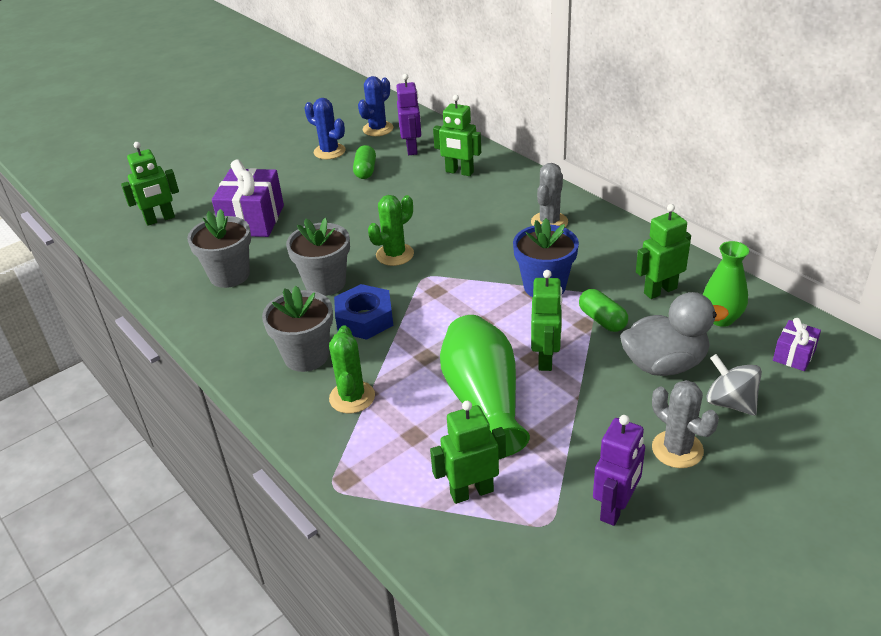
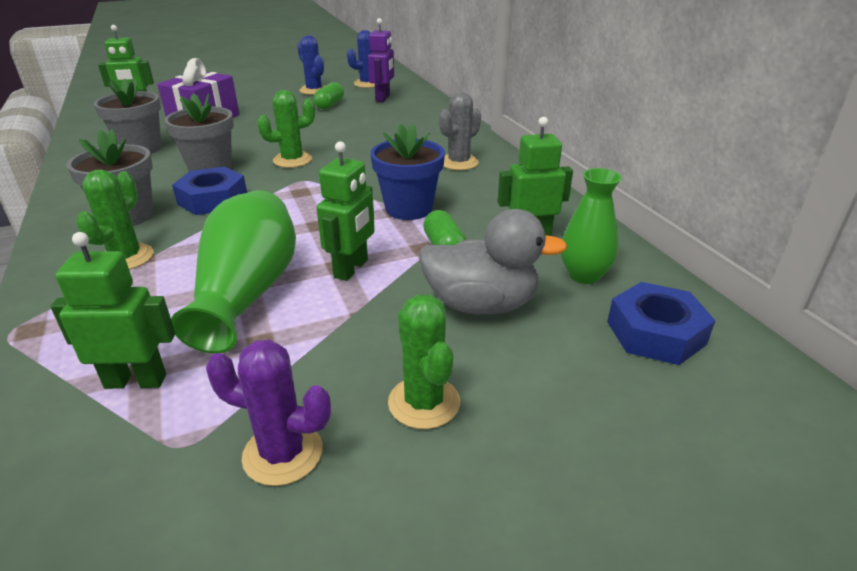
camera: 15 degrees right, 5 degrees down
(459, 172) = (408, 117): green robot -> none
(615, 508) = (283, 453): purple robot -> purple cactus
(677, 449) = (424, 402): grey cactus -> green cactus
(730, 402) = (535, 365): grey spinning top -> none
(794, 355) = (655, 333): purple gift -> blue nut

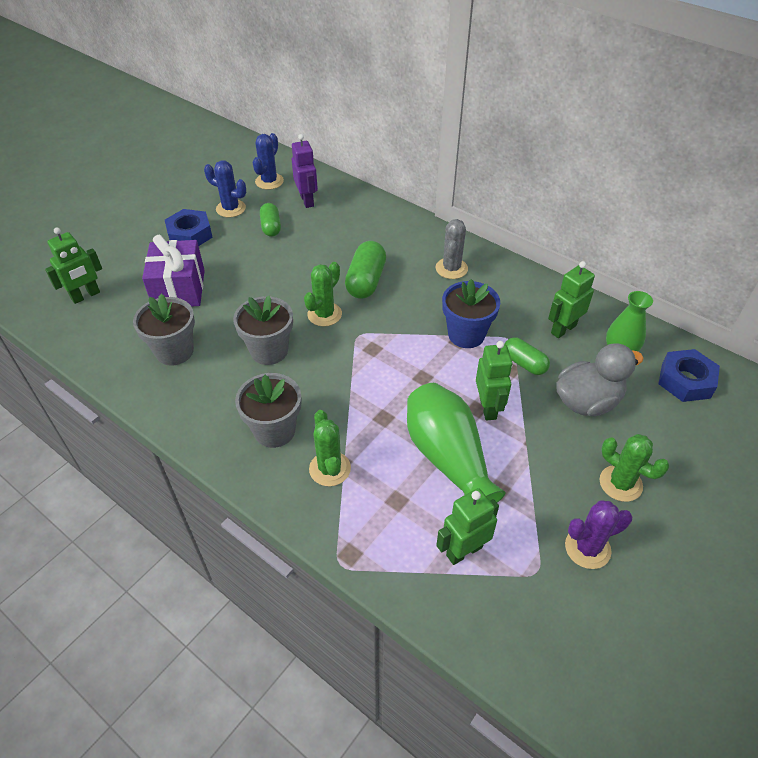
camera: 30 degrees left, 15 degrees up
(213, 199) = (317, 384): blue nut -> blue nut (190, 234)
(362, 150) = (366, 281): none -> green capsule

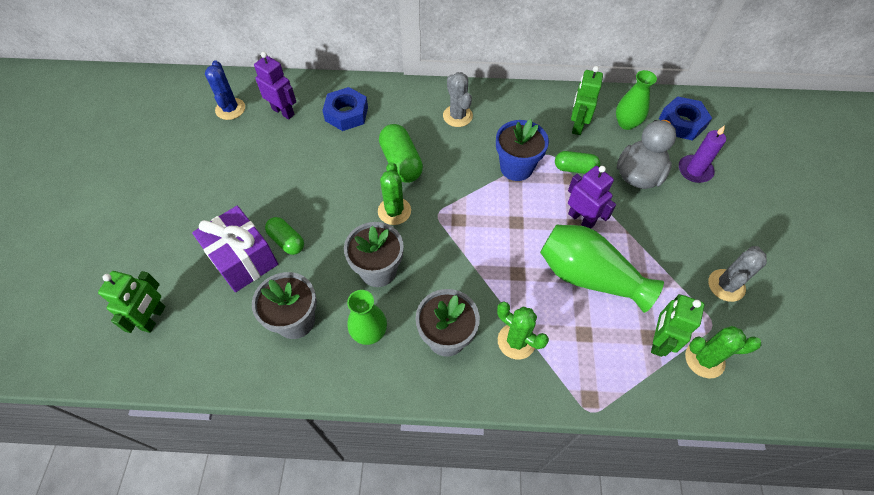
camera: 35 degrees left, 10 degrees up
(190, 234) = (202, 200): blue nut -> blue nut (346, 114)
(219, 391) = (369, 333): none -> green vase
(231, 208) = (218, 154): blue cactus -> none
(271, 227) = (273, 153): green capsule -> green capsule (287, 241)
(488, 408) = (581, 219): green robot -> purple robot
(587, 548) = (726, 285): purple cactus -> grey cactus
(620, 483) = (706, 225): green cactus -> green cactus (704, 359)
(657, 429) = (695, 170): none -> purple candle

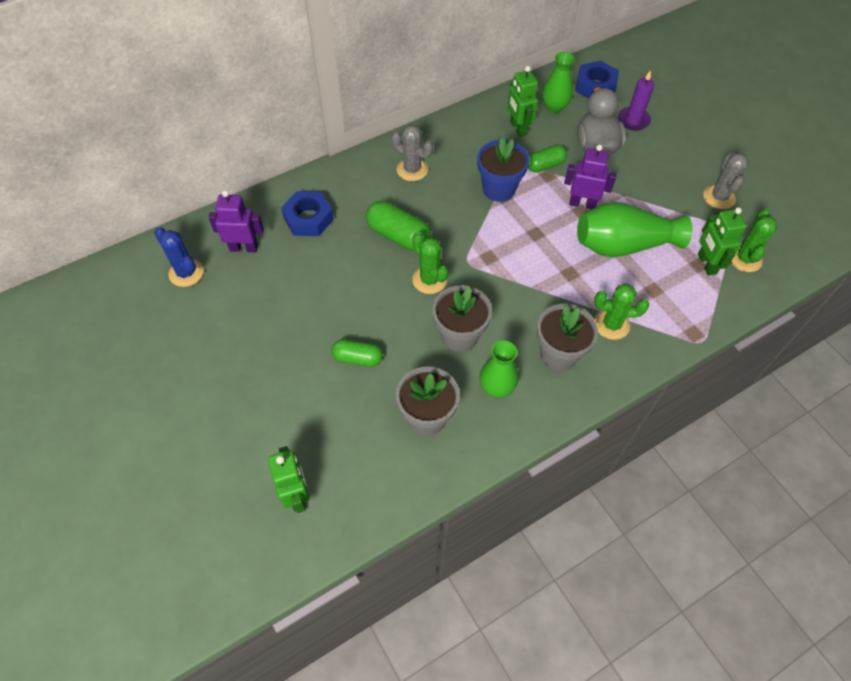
camera: 35 degrees left, 0 degrees up
(243, 259) = (332, 397): purple gift -> none
(704, 359) = (744, 259): green cactus -> green cactus turned 45 degrees counterclockwise

